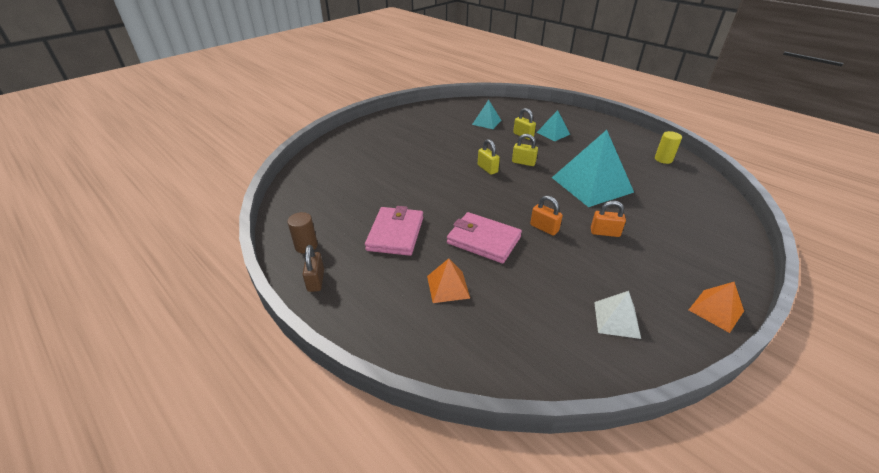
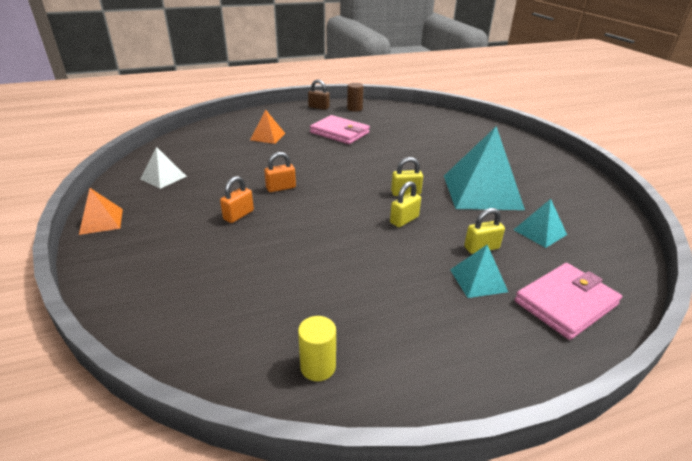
camera: 115 degrees right, 5 degrees down
(483, 240) = (297, 159): pink wallet -> pink wallet (565, 303)
(592, 184) = (317, 248): turquoise pyramid -> turquoise pyramid (481, 192)

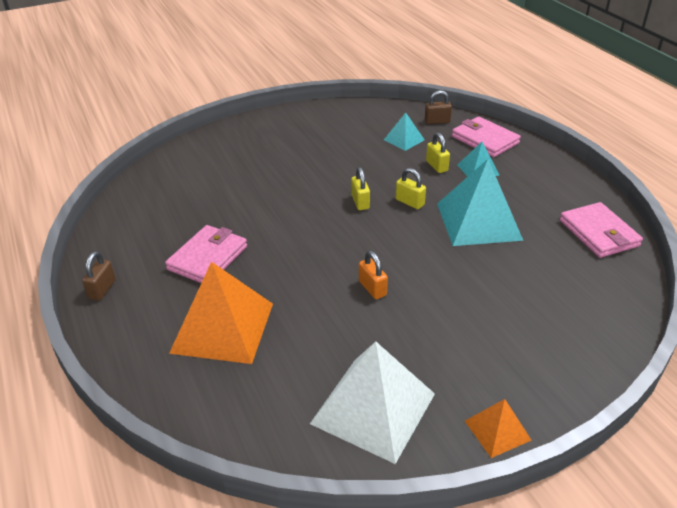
camera: 95 degrees left, 5 degrees up
(163, 177) = (373, 408): white pyramid -> white pyramid, size x2.02
(238, 215) = (440, 310): orange padlock -> none
(267, 136) = (223, 327): orange pyramid -> orange pyramid, size x2.02
(318, 367) = (599, 233): yellow cylinder -> pink wallet
(354, 108) = (114, 251): brown cylinder -> none
(481, 192) = (346, 160): turquoise pyramid -> turquoise pyramid (478, 221)
(604, 265) = (437, 121): none -> brown padlock

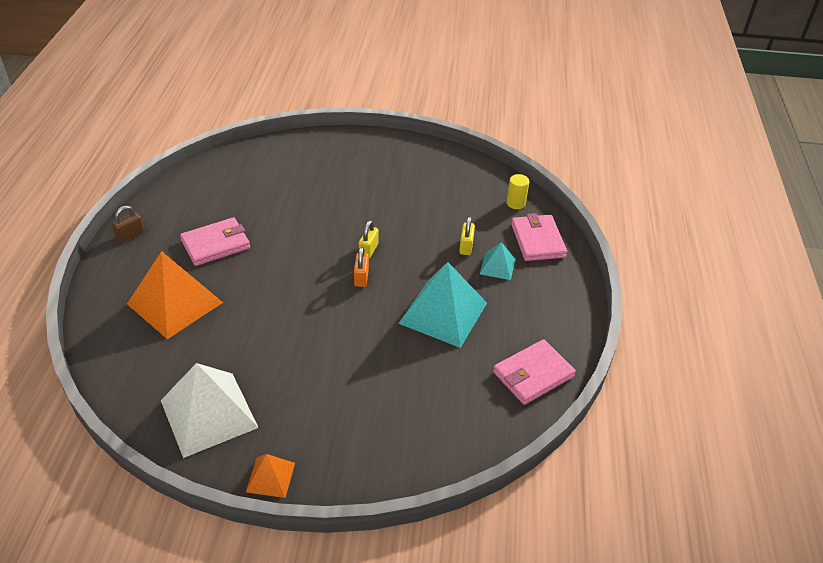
camera: 30 degrees right, 5 degrees up
(372, 288) = (301, 326): orange padlock -> orange padlock (361, 277)
(404, 140) = (466, 209): turquoise pyramid -> none
(409, 202) = (407, 269): yellow padlock -> none
(437, 121) = (516, 203): brown padlock -> yellow cylinder
(599, 233) = (533, 374): pink wallet -> pink wallet turned 45 degrees clockwise

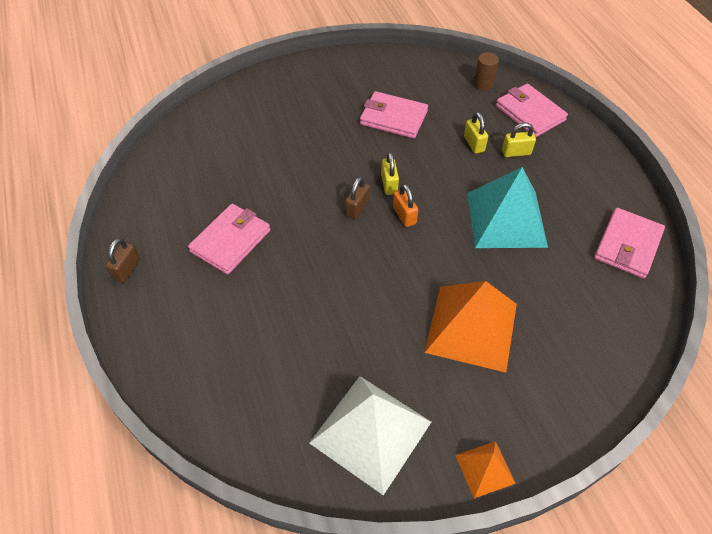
camera: 25 degrees left, 10 degrees up
(175, 303) = (238, 325): orange pyramid -> orange pyramid (471, 327)
(328, 258) = (357, 208): none -> brown padlock
(414, 203) = (393, 118): none -> pink wallet
(497, 266) = (516, 152): turquoise pyramid -> yellow padlock
(516, 203) = (483, 84): yellow cylinder -> brown cylinder

